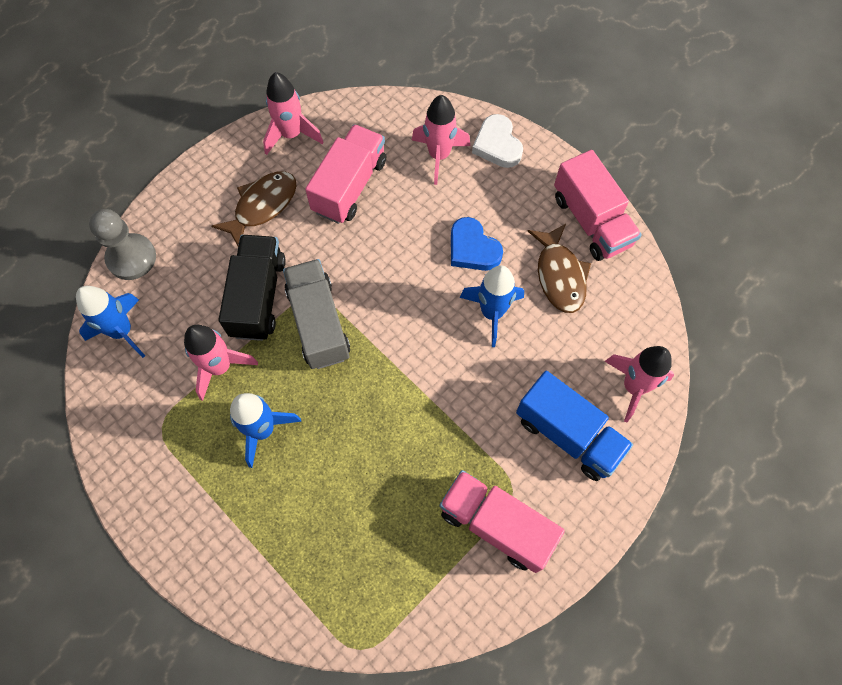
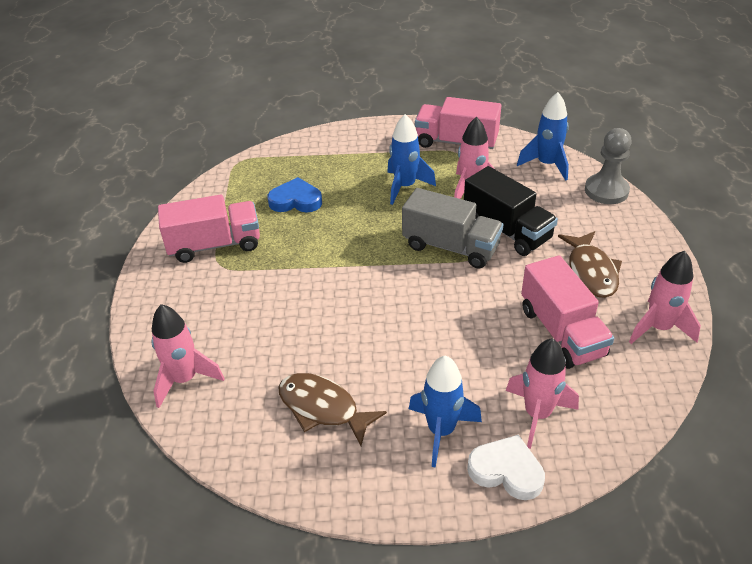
camera: 135 degrees right, 25 degrees down
(472, 249) = (414, 369): blue heart -> blue heart (296, 200)
(492, 313) = (345, 341): blue rocket -> blue rocket (441, 431)
(568, 434) = (210, 316): blue truck -> none
(591, 221) = (343, 477): pink truck -> pink truck (456, 142)

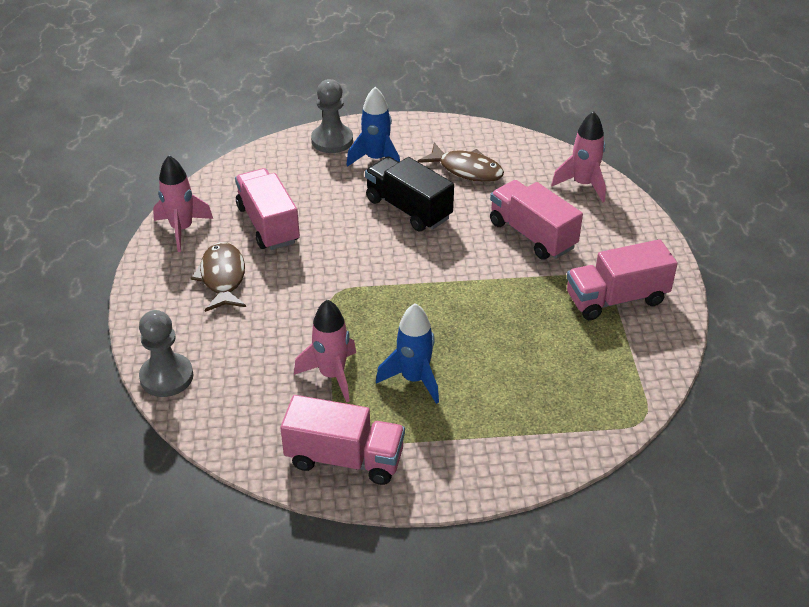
camera: 175 degrees right, 0 degrees up
(269, 312) = (532, 235): none -> pink truck
(296, 200) = (545, 357): blue heart -> none
(450, 247) = (361, 301): grey truck -> none
(506, 230) = (298, 322): black truck -> black truck (408, 209)
(506, 471) = (332, 140): white heart -> grey pawn
(537, 414) = (303, 170): pink rocket -> none
(547, 165) = (227, 418): blue rocket -> none

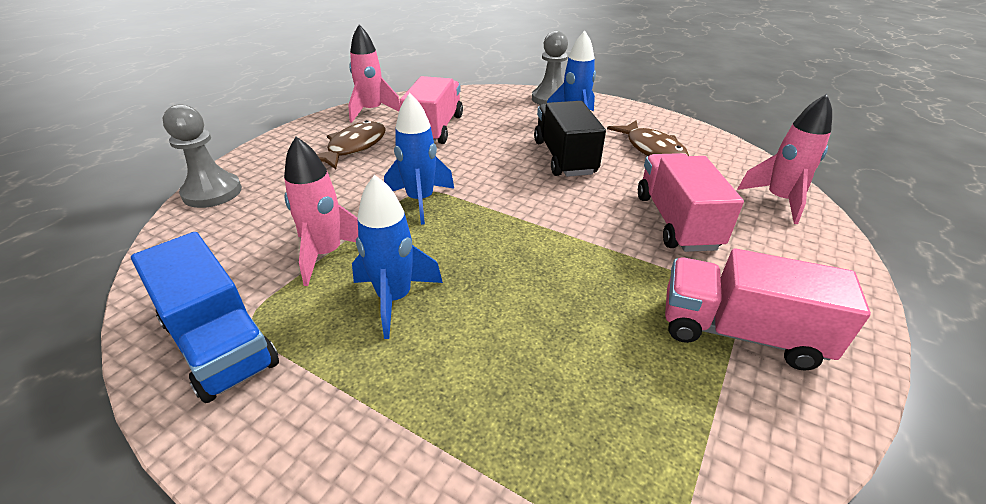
camera: 35 degrees right, 5 degrees down
(344, 302) = (420, 201): none -> blue rocket
(344, 458) = (219, 343): pink truck -> blue truck

